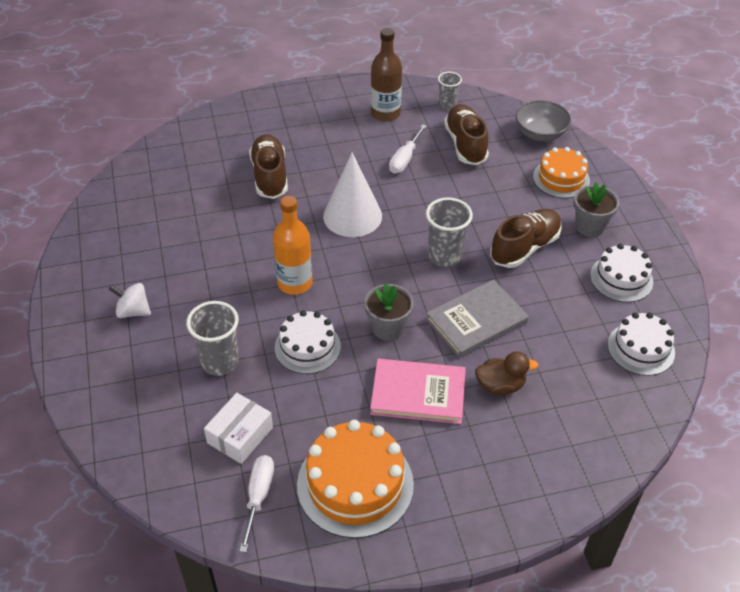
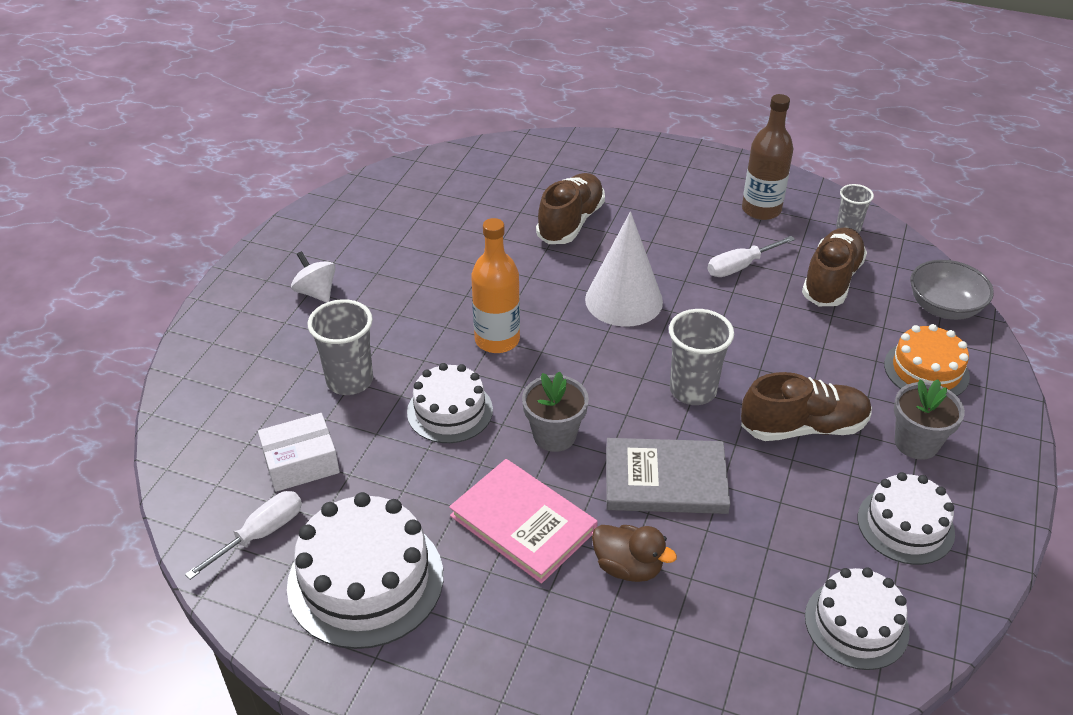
camera: 35 degrees right, 5 degrees down
(355, 484) = (365, 580): orange cake -> white cake

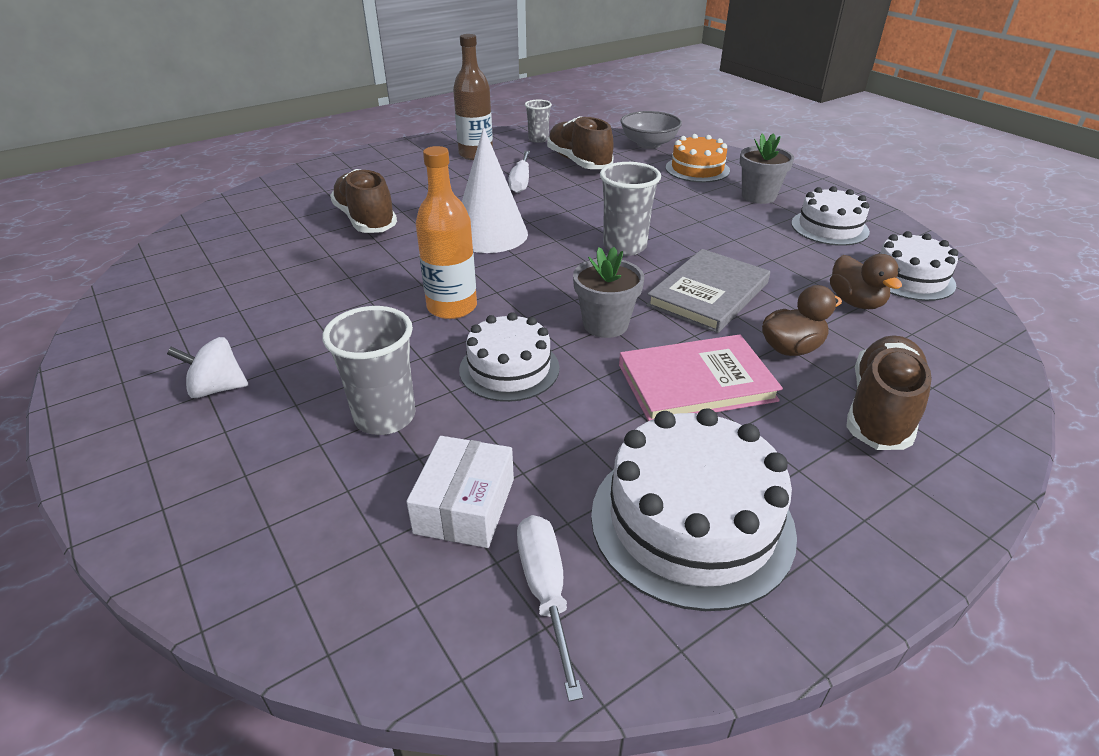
camera: 55 degrees left, 5 degrees down
(757, 591) = (855, 302): none -> brown duck
(803, 427) = (707, 224): brown shoe -> brown shoe (880, 410)

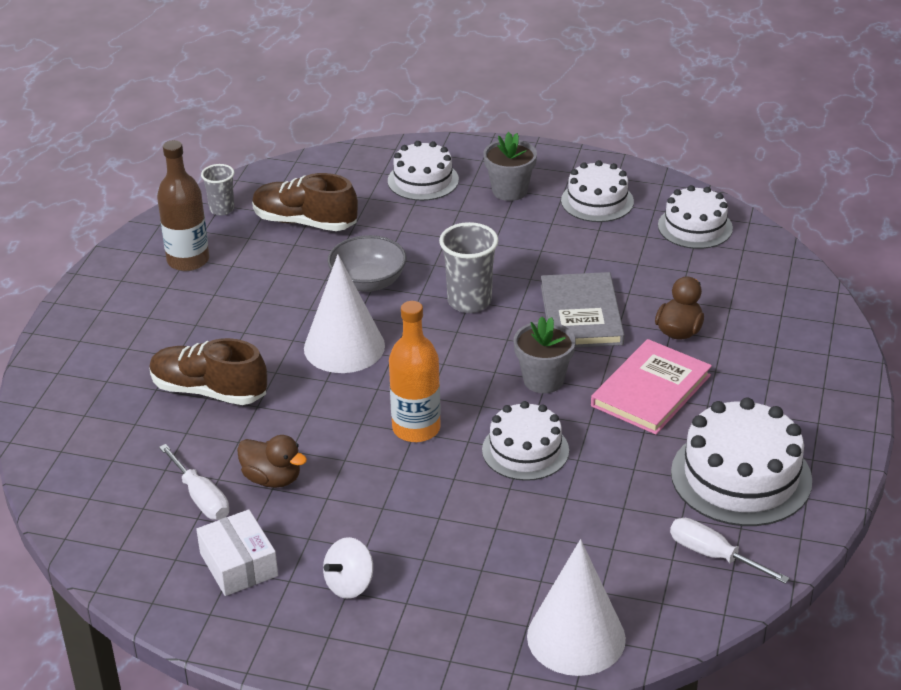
camera: 40 degrees left, 0 degrees up
(284, 574) = (576, 637): none -> white cone
(385, 417) = (495, 529): grey cup -> none
(465, 506) = (618, 544): white box -> white box (238, 564)
(521, 182) = (285, 274): white screwdriver -> white screwdriver (200, 497)
(648, 144) = (339, 166): grey bowl -> grey bowl (368, 282)
(697, 169) = (423, 180): orange cake -> white cake
(855, 302) = (681, 269): brown duck -> brown duck (272, 479)
(880, 410) = (768, 348): brown shoe -> none

